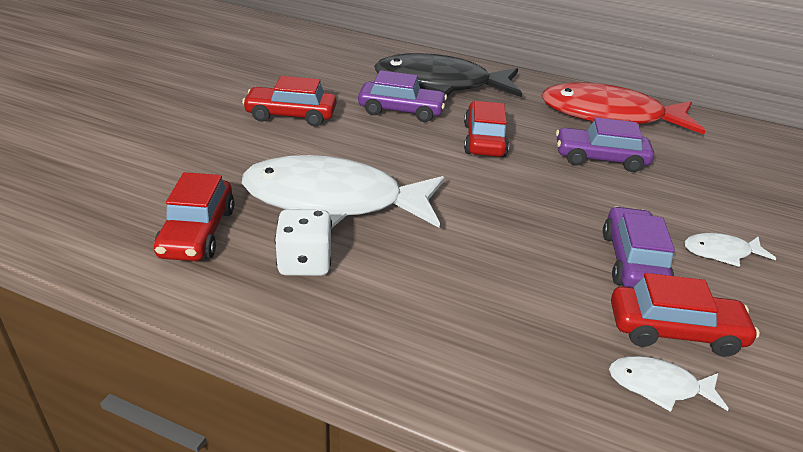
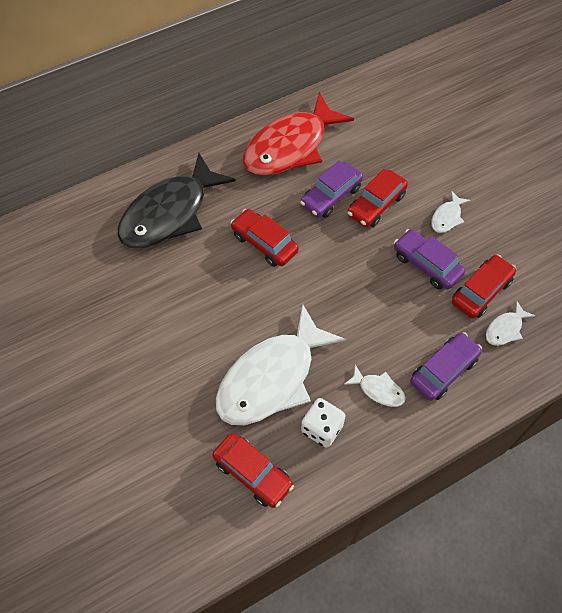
camera: 50 degrees left, 25 degrees up
(291, 115) = (142, 342): red car -> red car (376, 205)
(401, 111) = (189, 266): purple car -> purple car (443, 370)
(408, 290) = (378, 390): none -> white fish

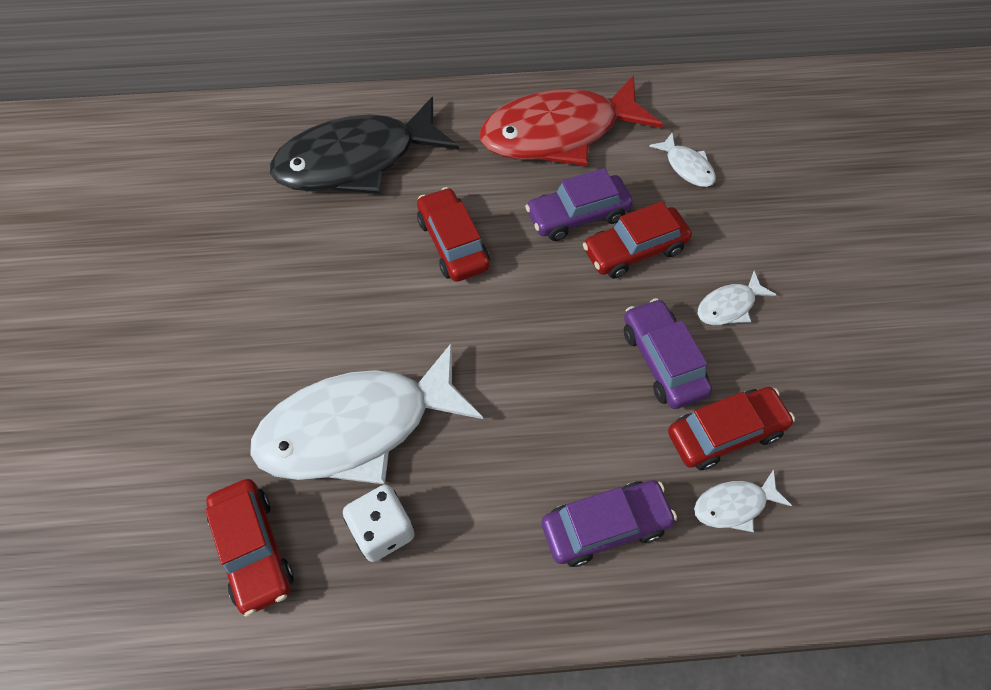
camera: 25 degrees right, 0 degrees up
(378, 390) = (493, 511): white fish -> white fish (687, 167)

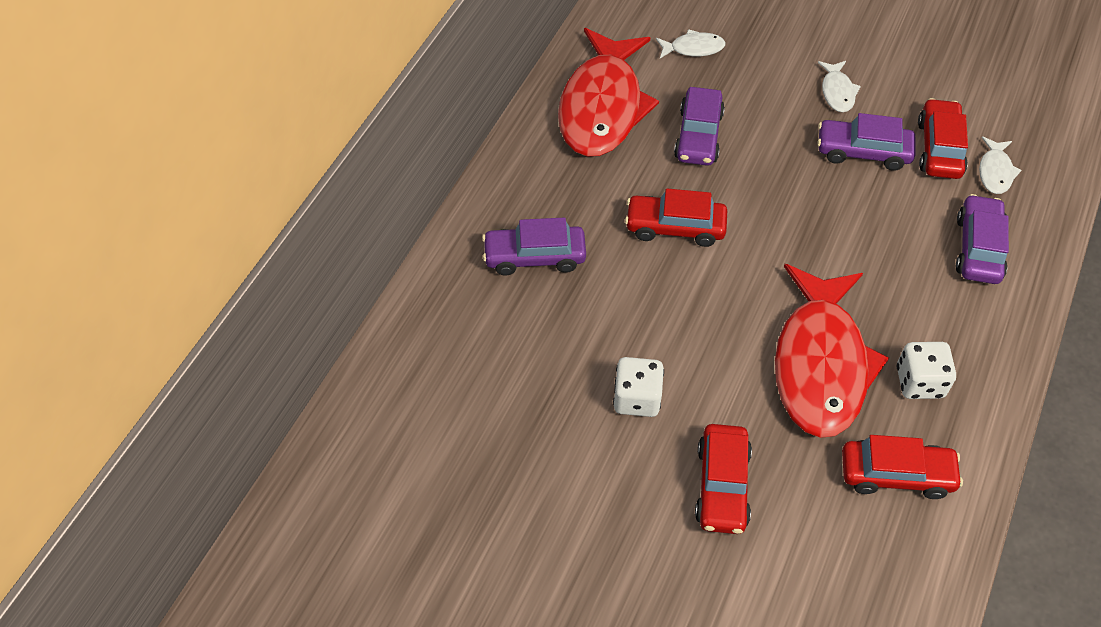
camera: 60 degrees left, 5 degrees down
(242, 295) = (637, 398): none -> white dice
(356, 161) = (534, 256): black fish -> purple car
(357, 427) = (820, 364): white fish -> red fish
(634, 250) = (754, 119): red car -> red car (722, 486)

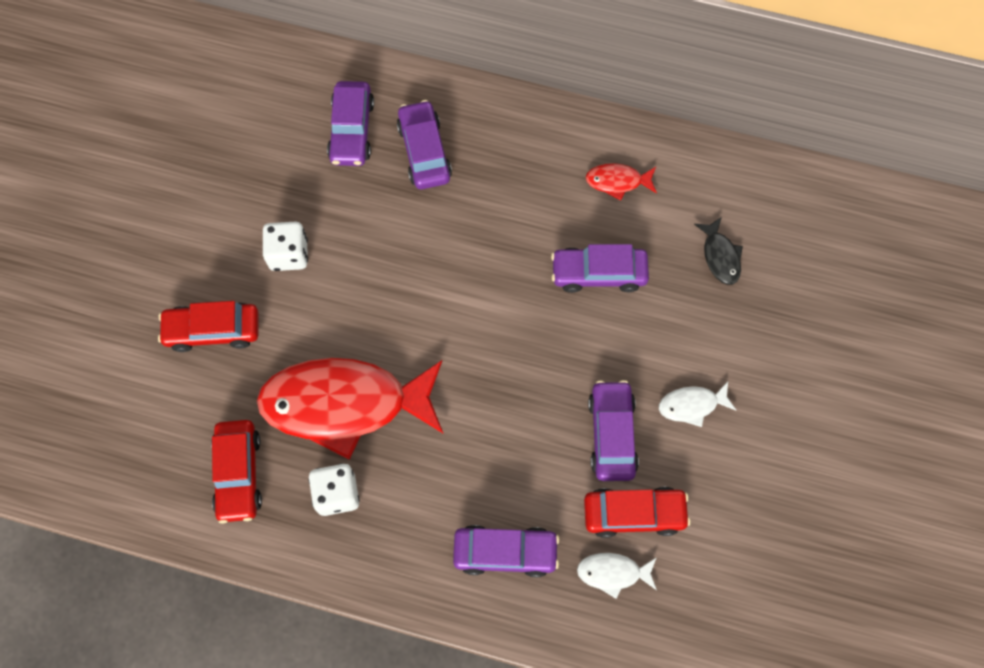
camera: 80 degrees right, 15 degrees up
(493, 320) = (352, 130): none -> purple car
(602, 107) = (617, 181): red fish -> red fish, size x0.41
(675, 227) = (479, 264): red car -> none
(693, 48) = (720, 256): white fish -> black fish

